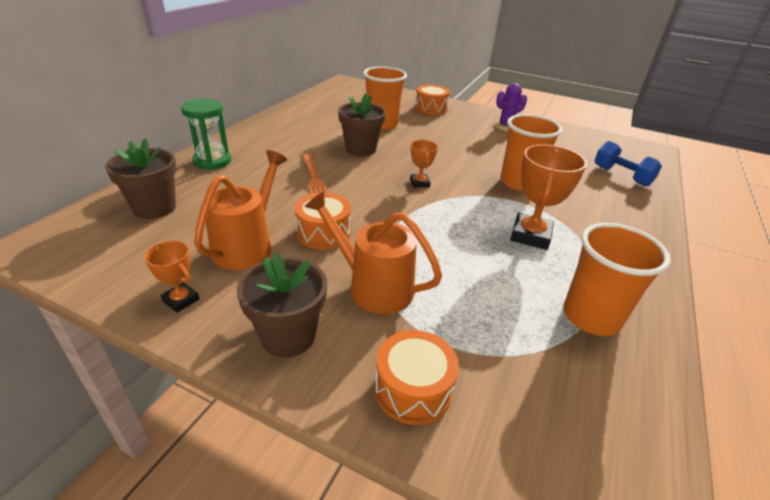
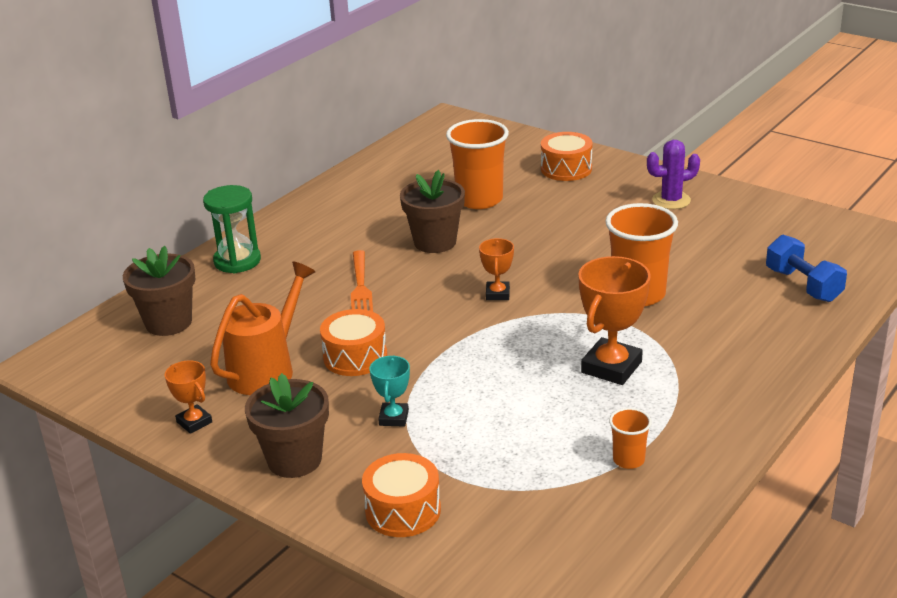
camera: 15 degrees right, 5 degrees down
(372, 286) = (394, 418): orange watering can -> turquoise trophy
(591, 317) = (628, 460): orange cup -> orange cup, size x0.49

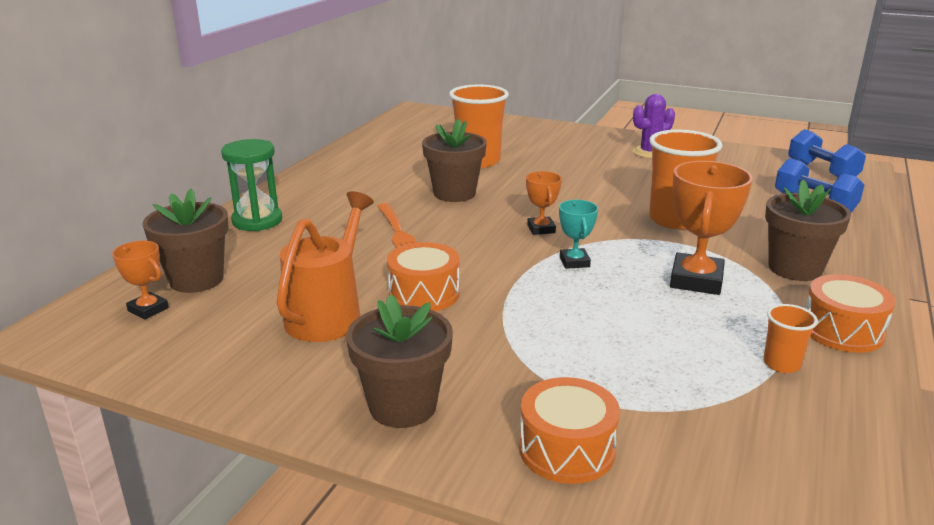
camera: 15 degrees left, 5 degrees down
(194, 422) = (260, 377): orange trophy -> orange trophy (148, 309)
(394, 418) = (498, 349): turquoise trophy -> turquoise trophy (574, 262)
(566, 169) = (542, 137): orange drum -> orange drum (842, 331)
(718, 363) = (795, 268): none -> brown flower pot
(848, 242) = (822, 171): none -> blue dumbbell

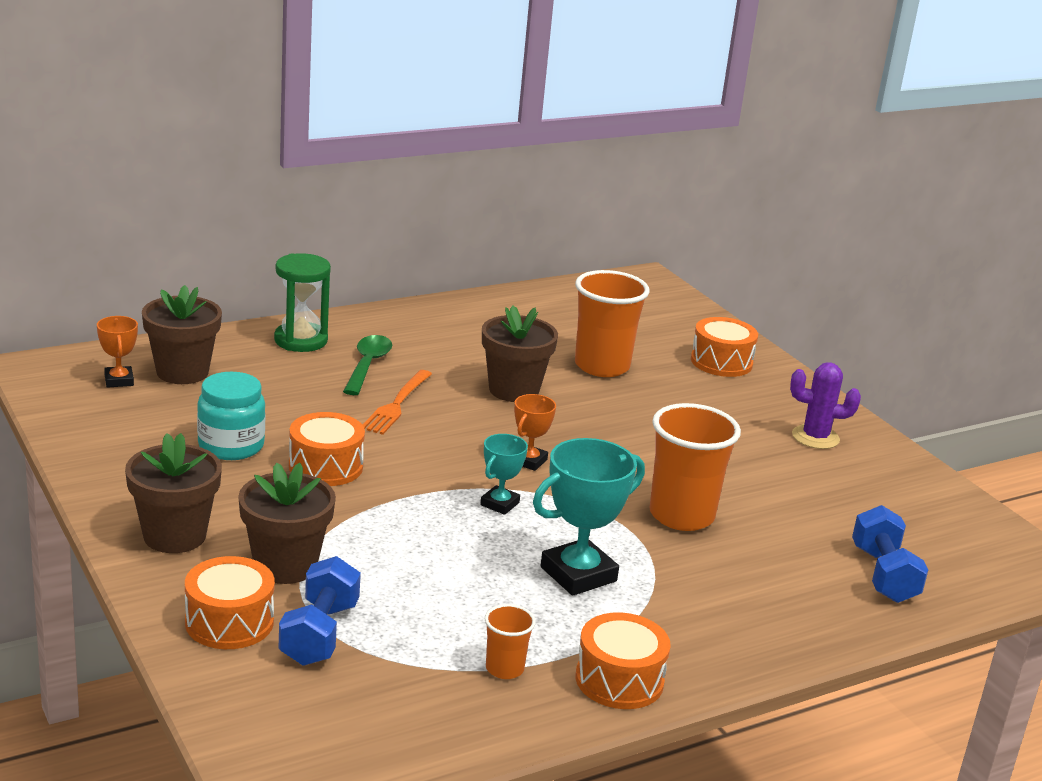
camera: 35 degrees right, 0 degrees up
(328, 314) = (231, 446): orange watering can -> turquoise jar
(334, 217) = (368, 365): none -> green spoon
(534, 135) = (721, 362): none -> orange drum
(696, 280) = (578, 574): orange trophy -> turquoise trophy
(795, 268) = (700, 615): brown flower pot -> brown flower pot (285, 565)
(822, 171) = (986, 550): blue dumbbell -> blue dumbbell (319, 634)

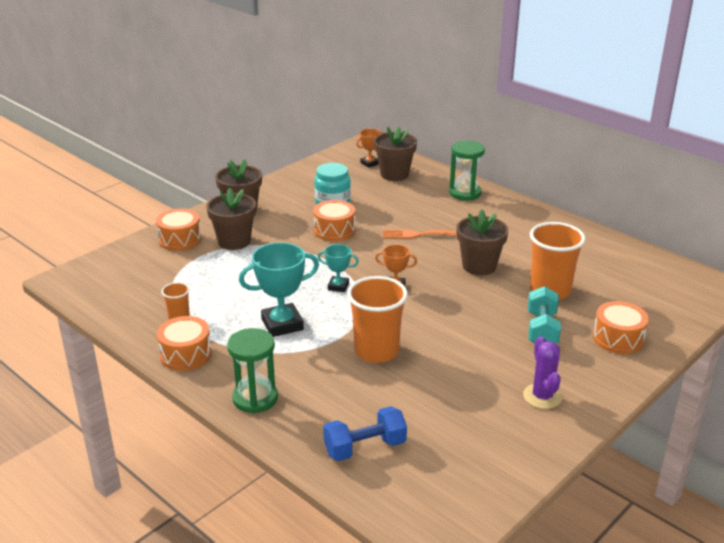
camera: 75 degrees right, 5 degrees up
(319, 634) = (182, 262): blue dumbbell -> none
(368, 365) = (458, 217): green spoon -> none
(578, 574) = (282, 324): turquoise trophy -> turquoise trophy turned 60 degrees counterclockwise
(684, 397) = (541, 330): none -> turquoise dumbbell
(757, 636) = (255, 398): none -> green hourglass

